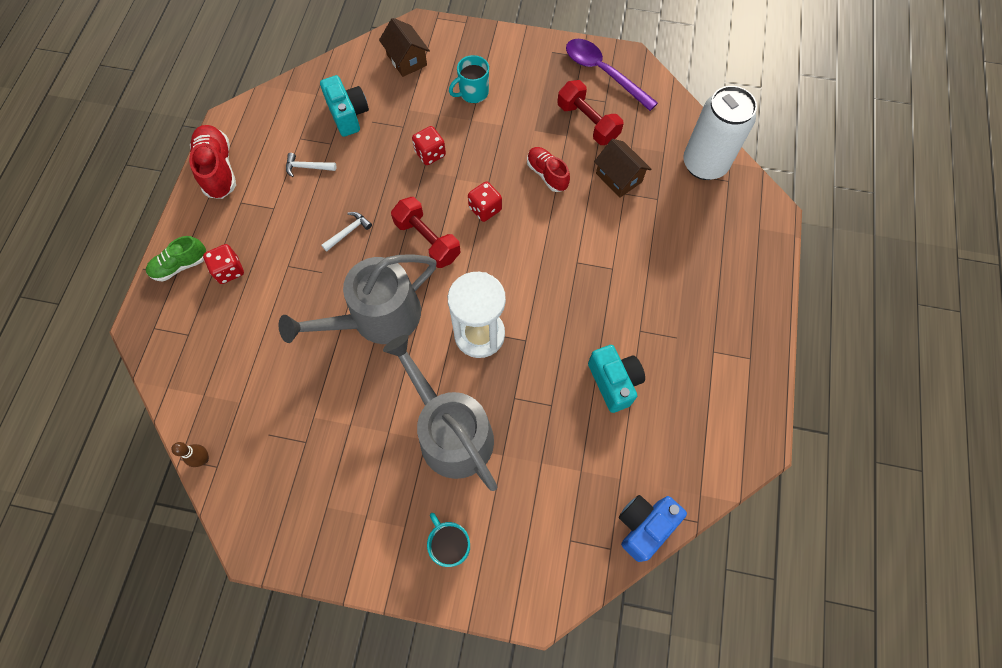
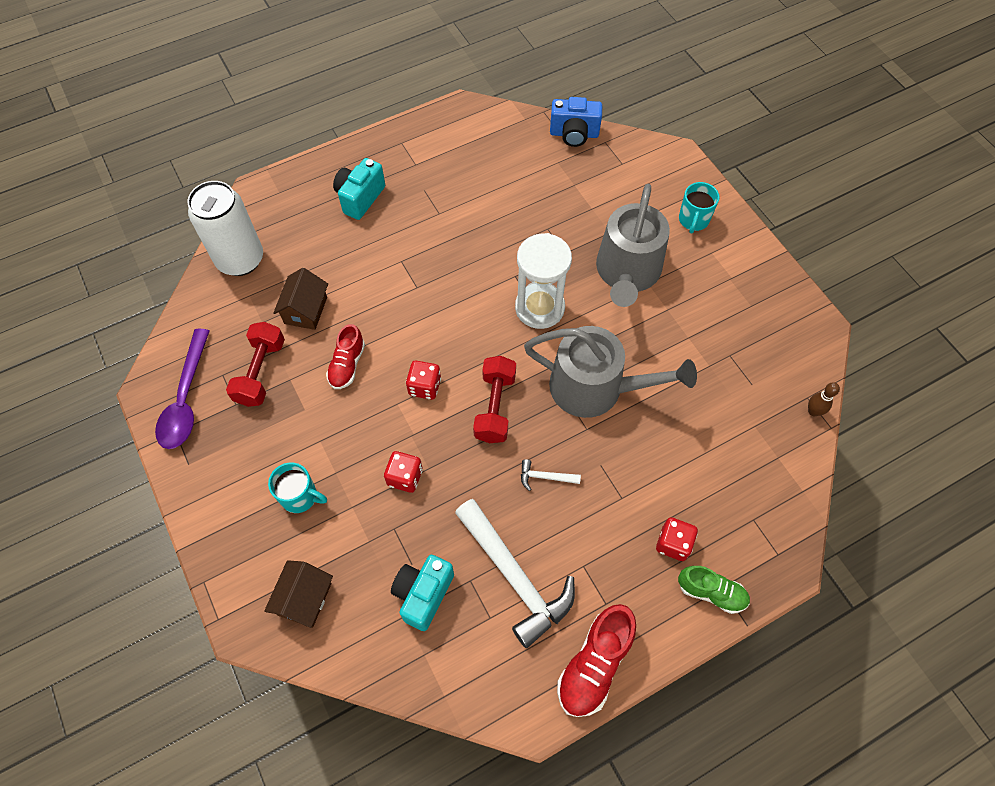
camera: 130 degrees left, 5 degrees down
(307, 167) = (515, 576): white hammer -> white hammer, size x2.38
(614, 382) = (494, 204): turquoise camera -> turquoise camera (360, 198)

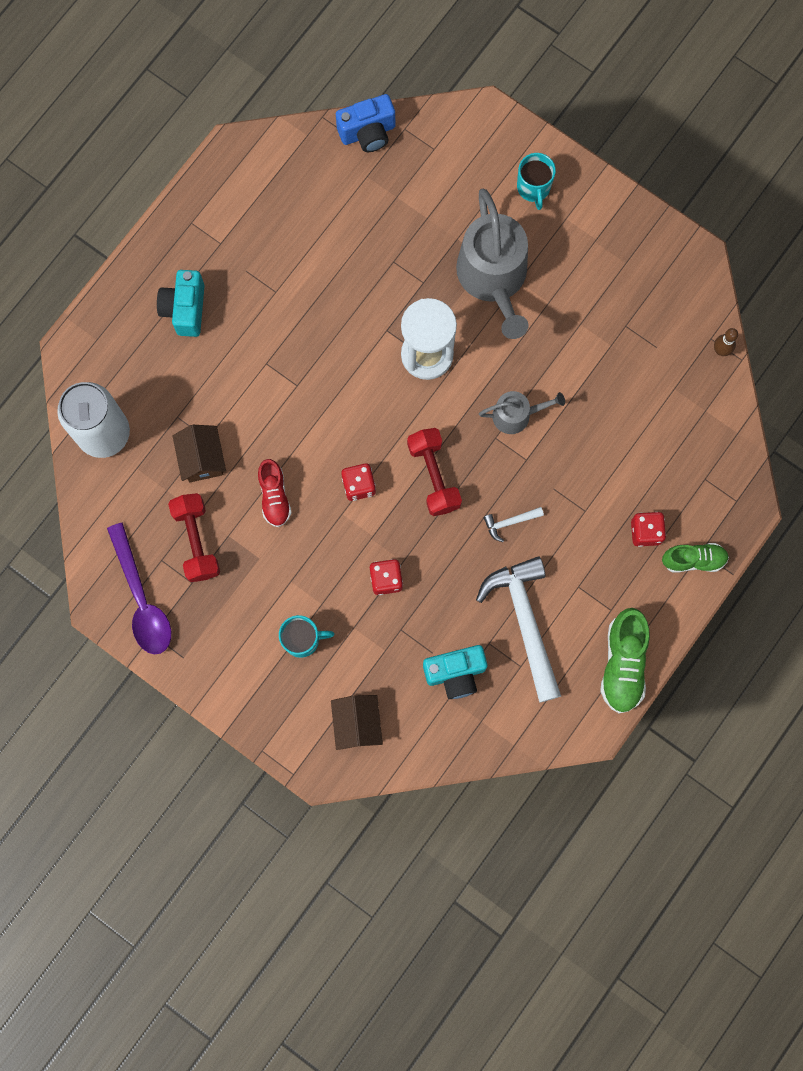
camera: 25 degrees left, 15 degrees up
(423, 594) = (455, 673): turquoise camera -> turquoise camera turned 105 degrees counterclockwise
(515, 576) = (525, 622): white hammer -> white hammer turned 135 degrees counterclockwise
(594, 665) = (623, 664): red shoe -> green shoe
(595, 387) = (516, 415): grey watering can -> grey watering can, size x0.51

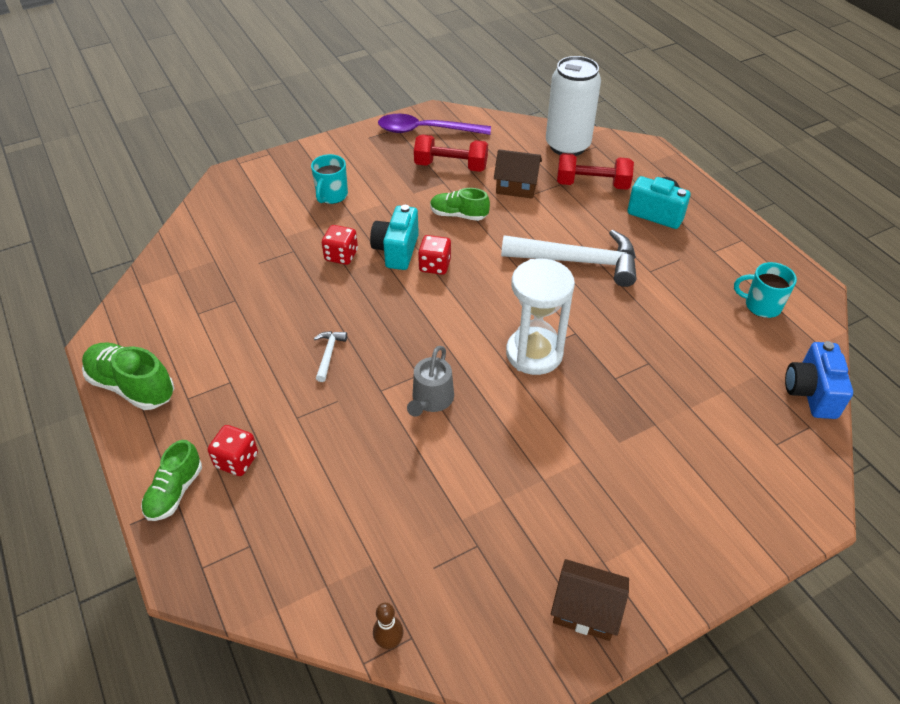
camera: 115 degrees right, 30 degrees down
(274, 497) = (458, 215): red shoe -> green shoe
(357, 724) = (243, 204): brown house -> brown house (586, 610)
(433, 476) = (410, 316): red dumbbell -> red dumbbell (592, 184)
(455, 673) = (229, 270): turquoise camera -> turquoise camera (396, 251)
(493, 277) = (595, 439): grey watering can -> none
(525, 622) = (231, 330): white hammer -> white hammer (578, 261)
(533, 188) = (696, 522): turquoise mug -> turquoise mug (761, 305)

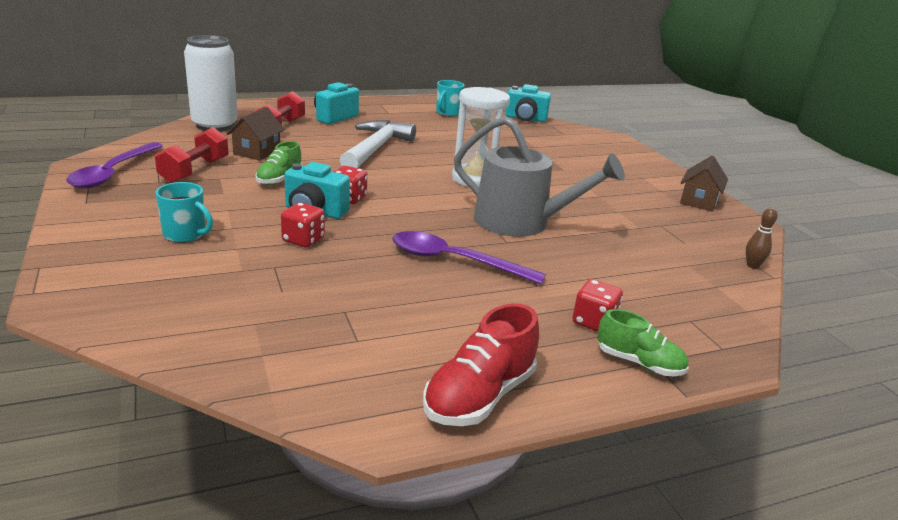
camera: 85 degrees left, 20 degrees down
(132, 386) = (479, 396): green shoe -> red shoe
(328, 354) = (454, 261): white hammer -> purple spoon
(431, 400) = (520, 222): grey watering can -> grey watering can, size x1.95
(811, 393) = (525, 119): blue camera -> turquoise camera

